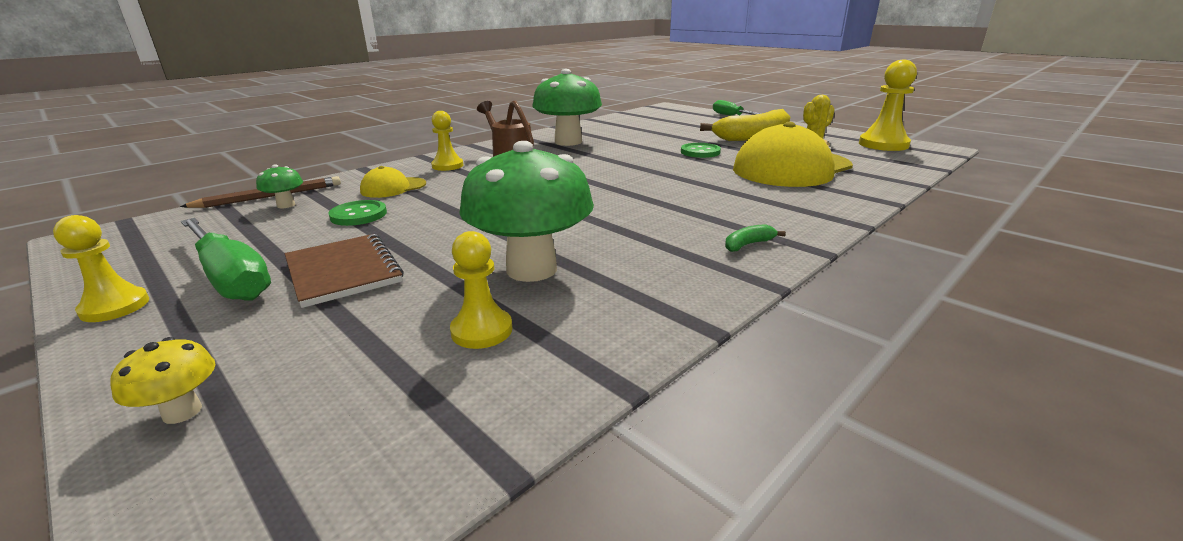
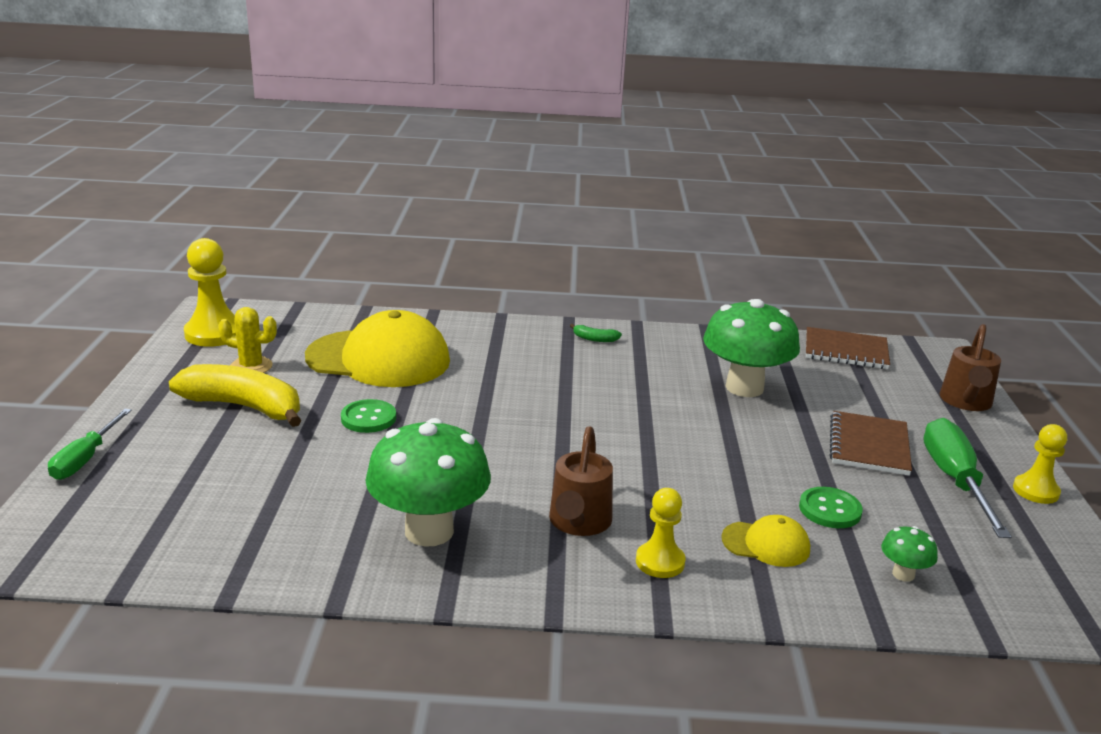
camera: 135 degrees left, 0 degrees up
(182, 412) = (965, 402): yellow mushroom -> brown watering can
(270, 196) = (922, 611): brown pencil -> none
(462, 416) = (846, 351): none -> brown notebook
(482, 330) = (809, 372): yellow pawn -> none

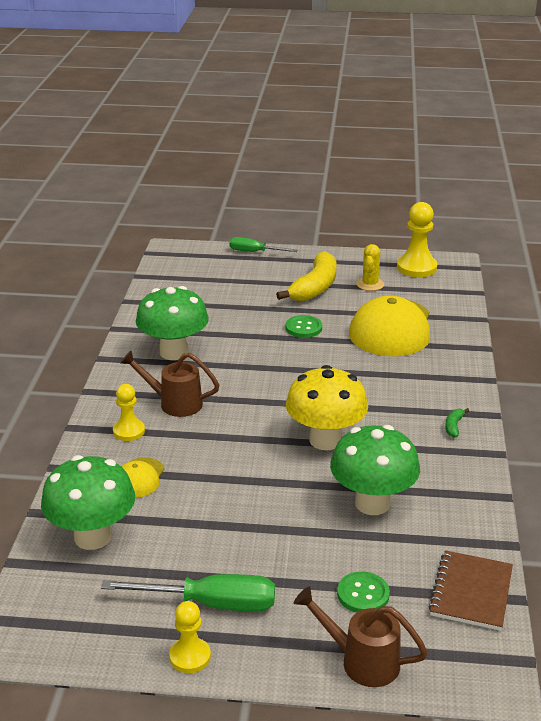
camera: 95 degrees right, 5 degrees up
(639, 410) = (325, 440): none -> yellow mushroom
(830, 510) = (176, 517): green button -> green button (363, 594)
(869, 445) = (270, 562): brown notebook -> none
(903, 574) = (92, 537): green mushroom -> green mushroom, size x2.32

